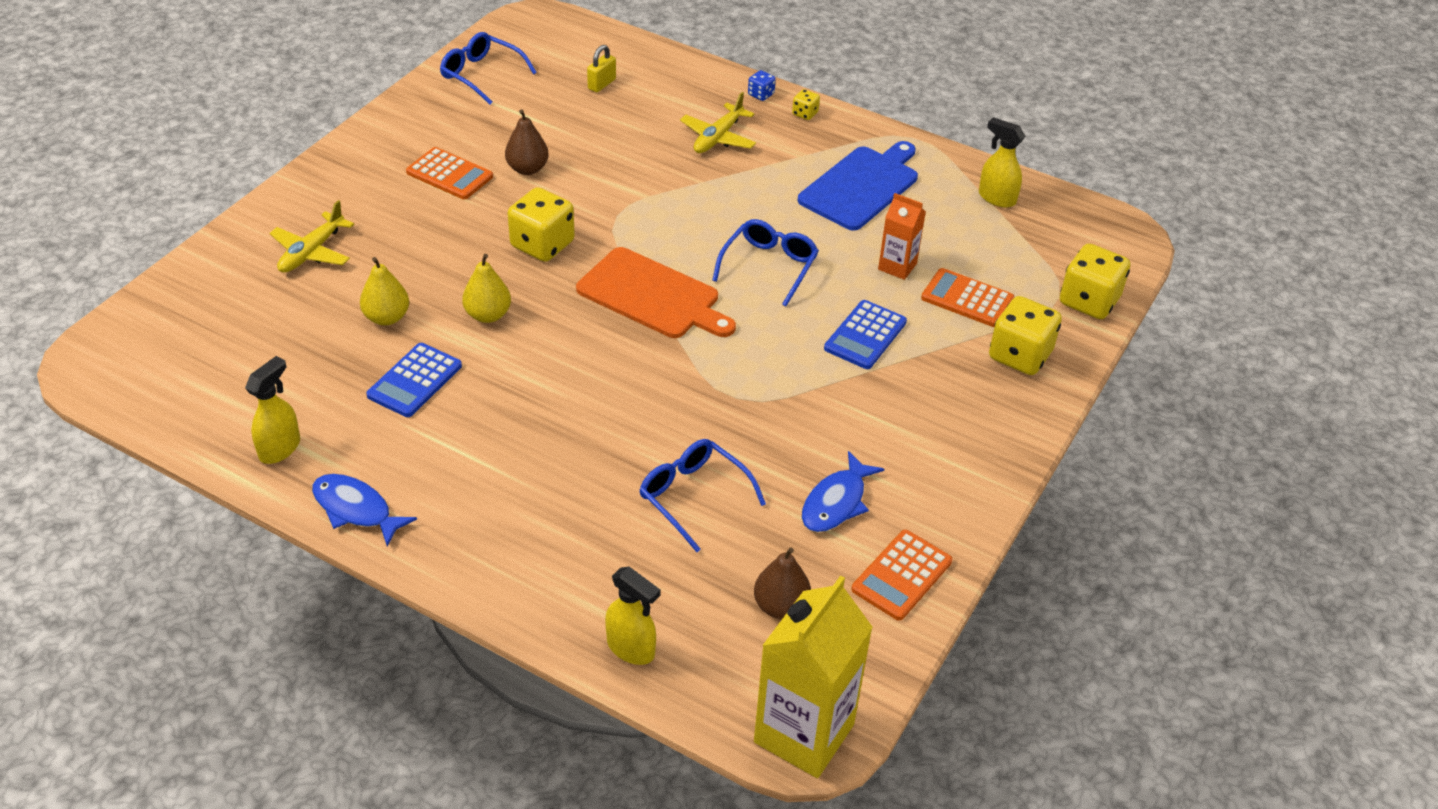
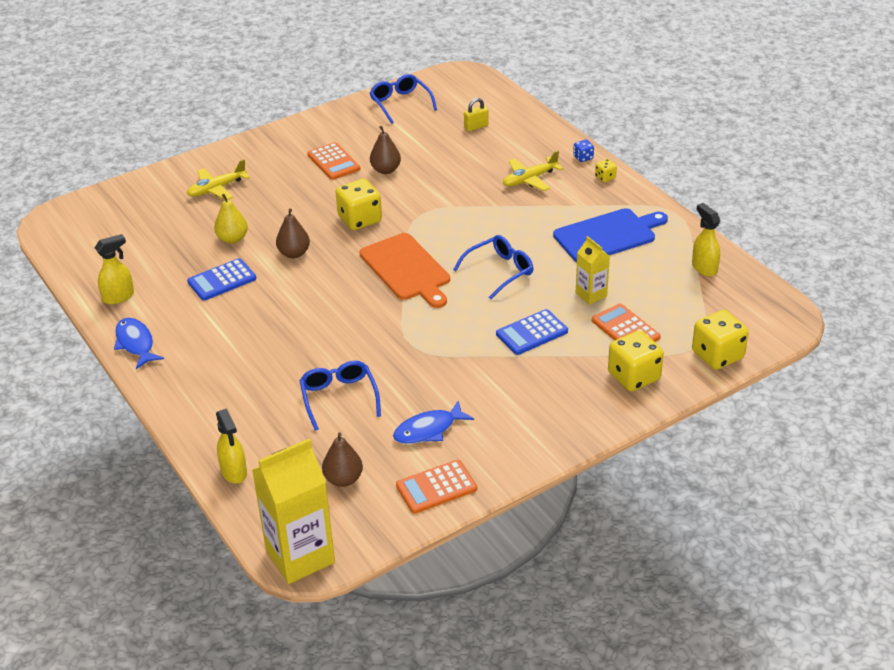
camera: 30 degrees right, 5 degrees down
(488, 315) = (294, 253): yellow pear -> brown pear
(897, 266) = (591, 295): orange carton -> yellow carton

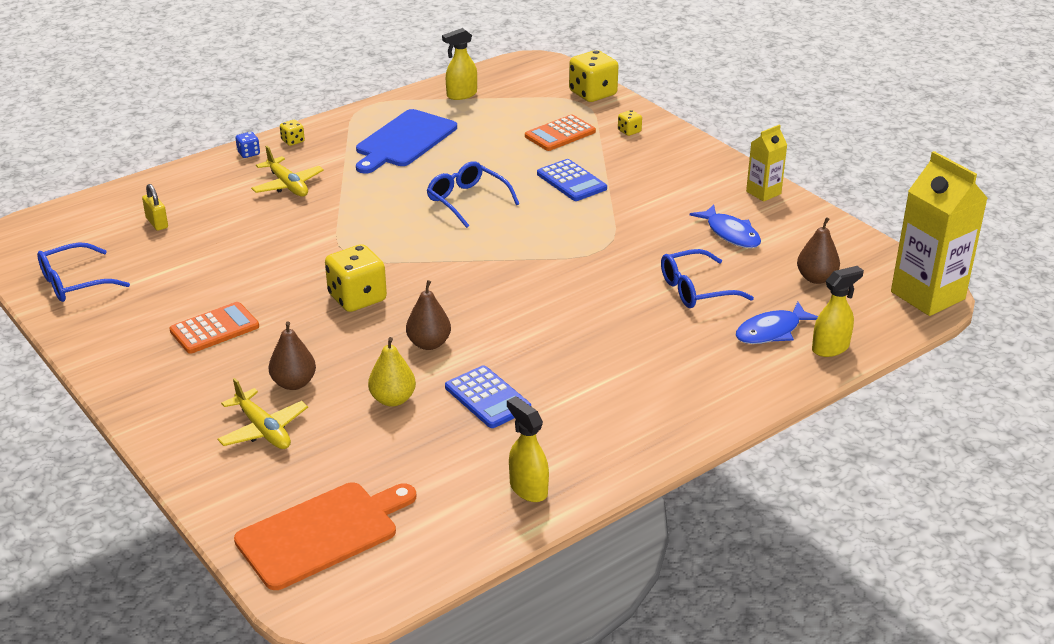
camera: 95 degrees left, 5 degrees down
(136, 343) = (627, 456): blue fish -> blue fish (771, 331)
(385, 170) = (245, 285): brown pear -> brown pear (294, 383)
(406, 269) = (463, 259): orange cutting board -> orange cutting board (322, 533)
(436, 487) = (808, 226): orange calculator -> none
(591, 295) = (506, 150): yellow carton -> yellow carton (763, 192)
(608, 235) = (404, 141): blue cutting board -> blue cutting board turned 120 degrees counterclockwise
(634, 376) = (629, 131): yellow dice -> yellow dice, size x0.47

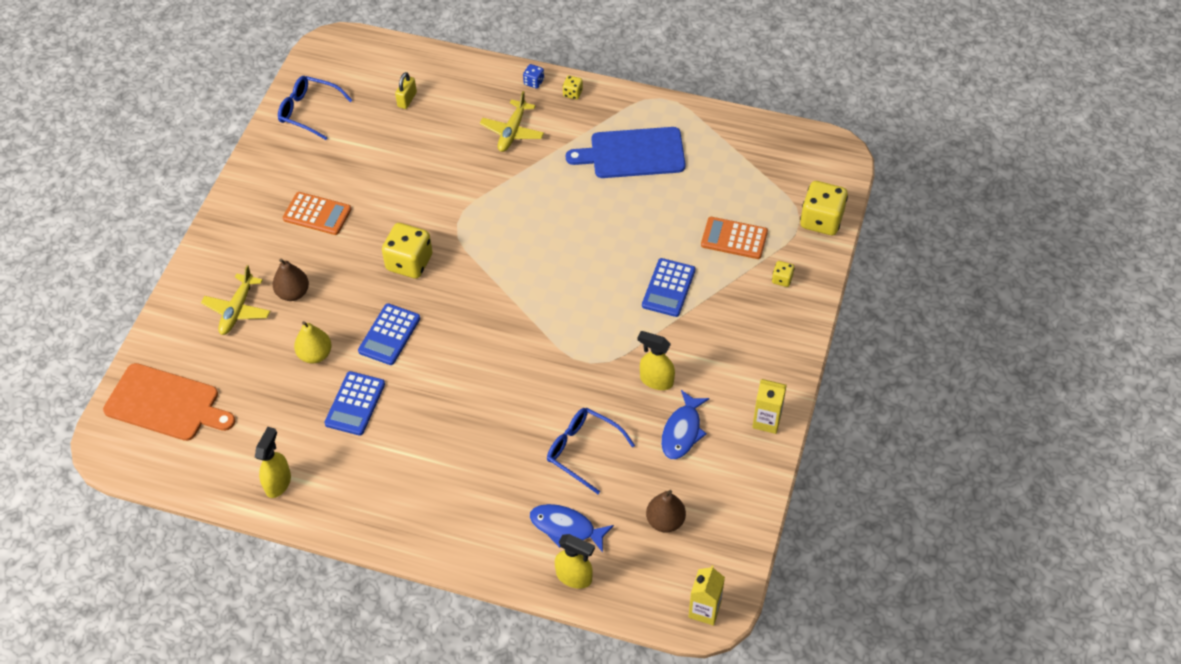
camera: 55 degrees right, 20 degrees up
(429, 344) = (389, 335): brown pear -> blue calculator
(461, 95) = (735, 141): yellow spray bottle -> yellow spray bottle (656, 380)
(467, 201) = (583, 243): blue glasses -> none
(927, 295) = (704, 610): yellow carton -> yellow carton, size x0.53

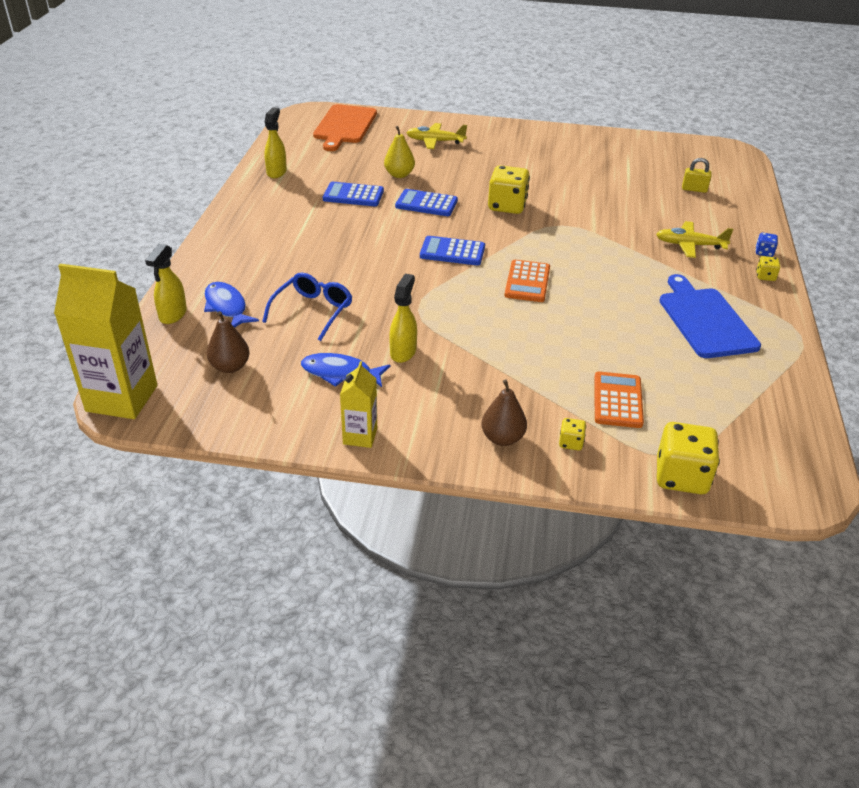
camera: 80 degrees right, 15 degrees down
(278, 482) = (276, 172): yellow spray bottle -> yellow spray bottle turned 90 degrees counterclockwise
(293, 293) = (458, 160): brown pear -> brown pear (502, 438)
(309, 111) = (651, 149): blue glasses -> none
(317, 214) = (542, 162): orange calculator -> orange calculator (527, 282)
(566, 527) = (227, 307): blue fish -> blue fish turned 45 degrees counterclockwise
(668, 288) = (528, 354): blue calculator -> blue calculator (452, 252)
(704, 610) = (122, 398): yellow carton -> yellow carton, size x1.88

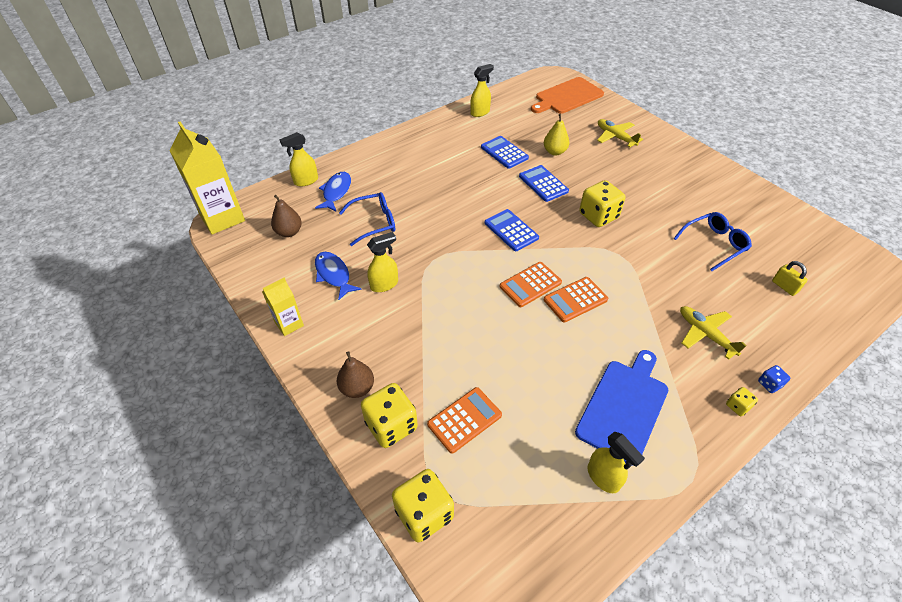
camera: 45 degrees right, 10 degrees up
(571, 443) = (391, 425): yellow dice -> yellow dice, size x2.12
(575, 273) = (575, 300): none -> orange calculator
(615, 184) = (714, 244): none -> blue glasses
(753, 369) = (603, 477): none -> yellow spray bottle

